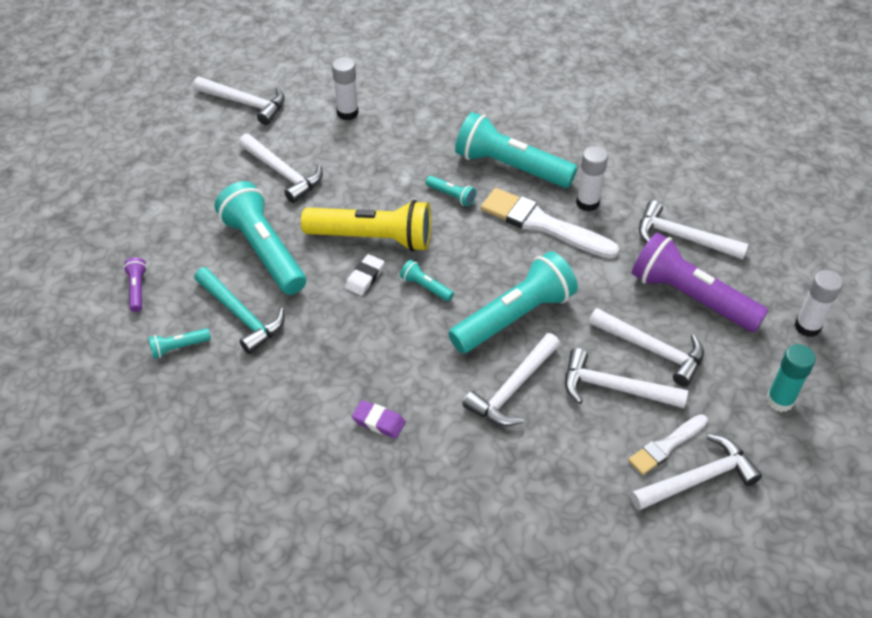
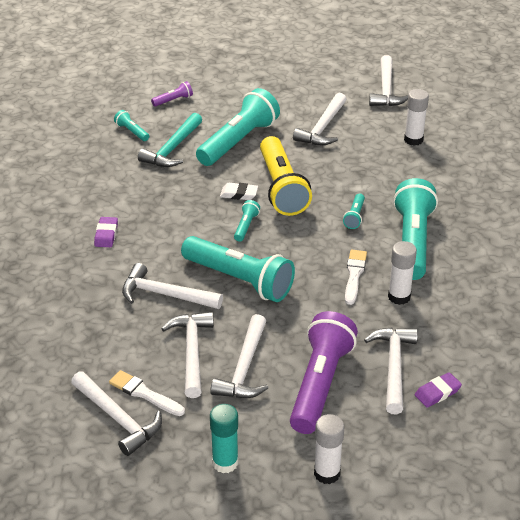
camera: 70 degrees right, 10 degrees down
(542, 224) = (354, 275): white brush -> white brush, size x0.58
(724, 219) = (437, 392): none -> purple eraser

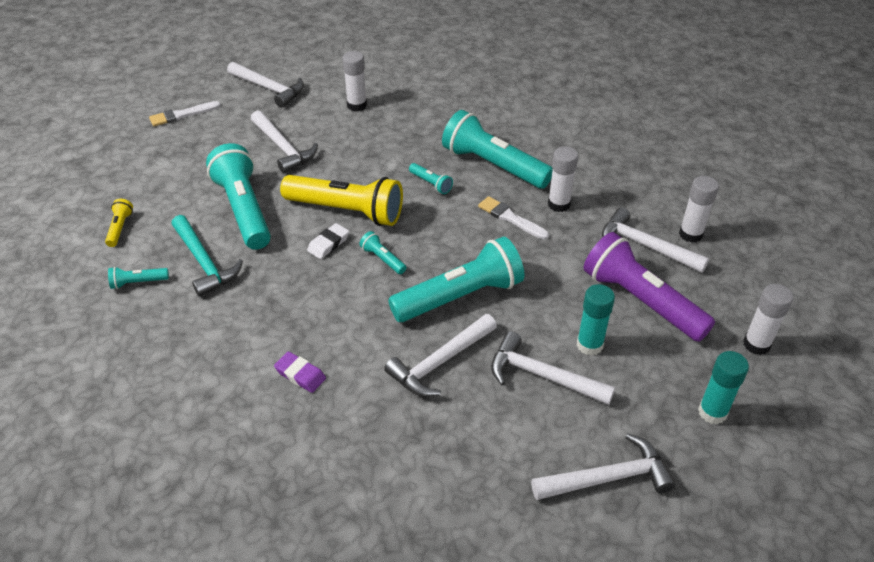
camera: 60 degrees left, 5 degrees up
(144, 393) = (582, 440): white brush -> white brush (182, 115)
(173, 100) = (120, 228): purple flashlight -> yellow flashlight
(244, 368) = (589, 345): white hammer -> turquoise glue stick
(437, 392) = (690, 234): purple eraser -> white glue stick

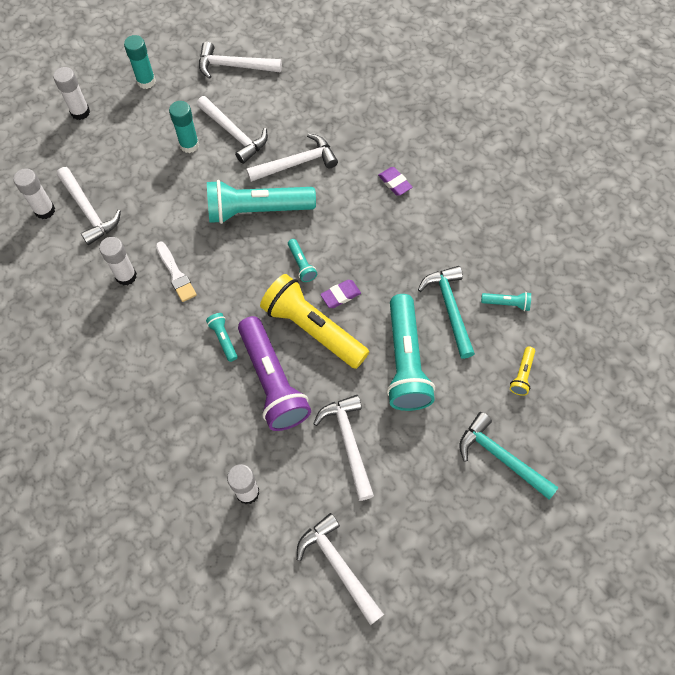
camera: 160 degrees left, 20 degrees up
(140, 169) = (501, 457): none -> turquoise hammer
(182, 115) = (449, 545): white brush -> none
(328, 244) = (340, 295): white eraser -> purple eraser
(493, 165) = (154, 344): turquoise flashlight -> none
(641, 301) = (129, 166): purple flashlight -> purple flashlight (272, 381)

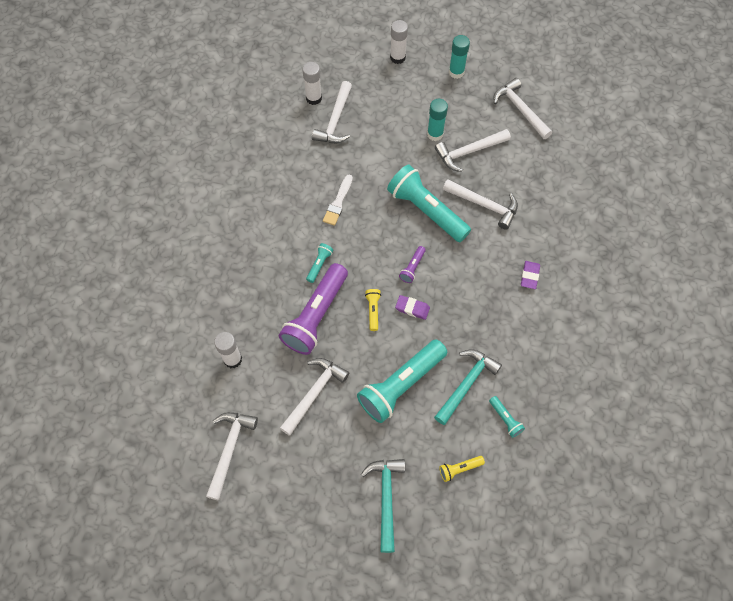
camera: 50 degrees right, 0 degrees up
(126, 276) = (311, 177): white glue stick -> none
(234, 134) = (469, 152): white hammer -> white hammer turned 60 degrees clockwise
(301, 264) = (412, 267): turquoise flashlight -> purple flashlight
(313, 329) = (373, 311): yellow flashlight -> yellow flashlight, size x0.43

